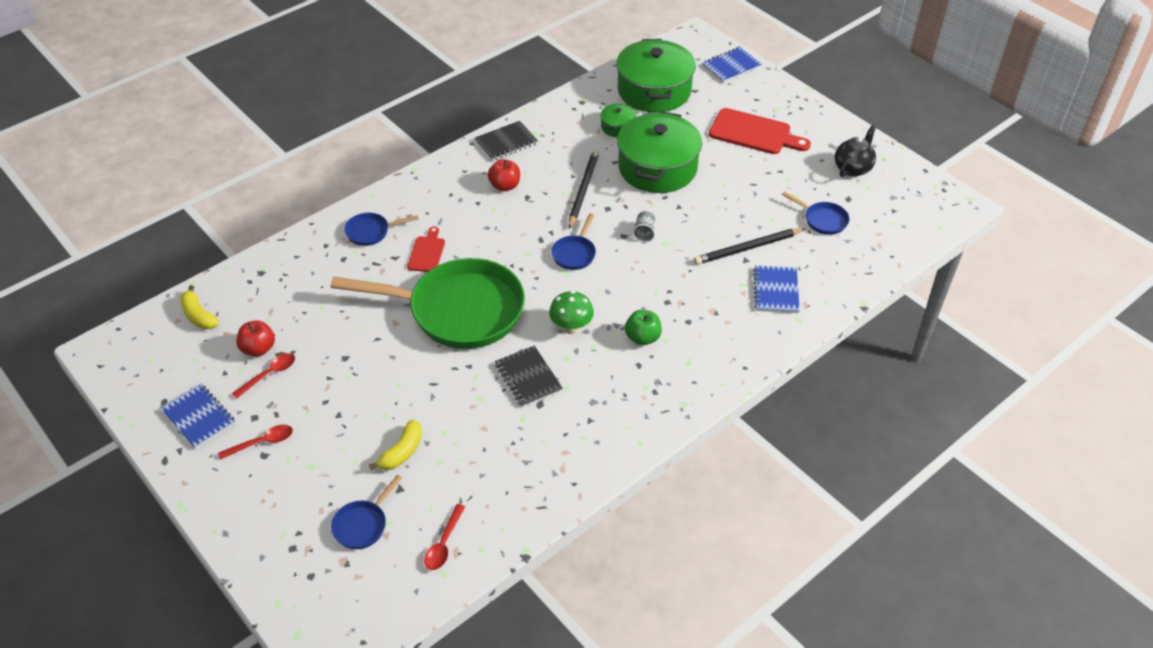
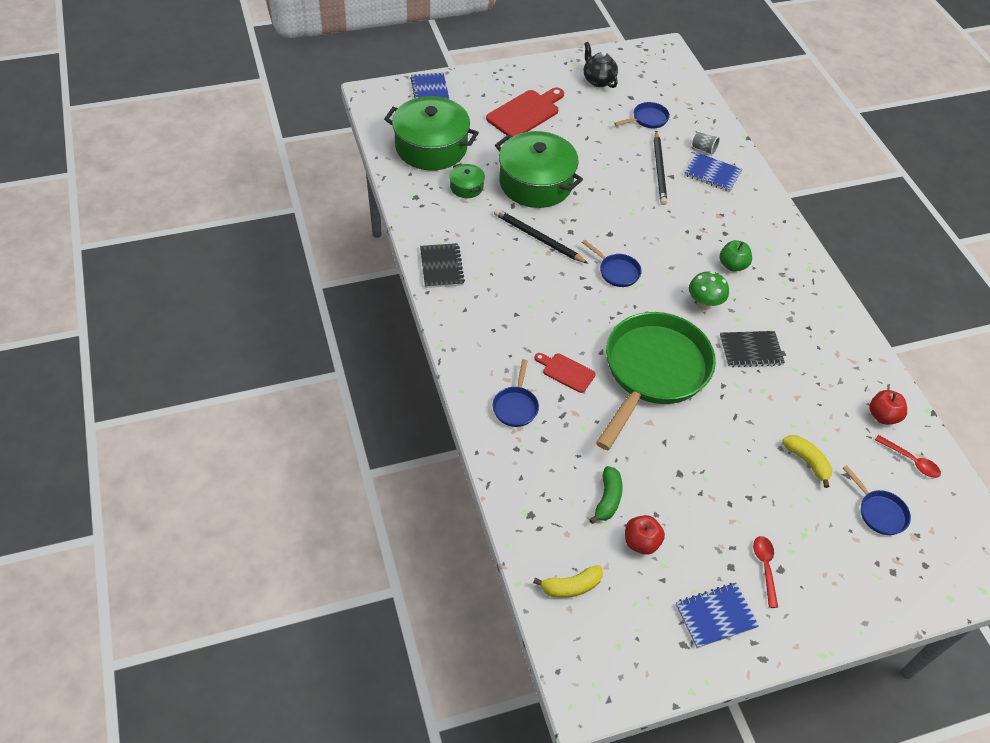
camera: 70 degrees left, 5 degrees up
(269, 375) = (679, 541): red spoon -> none
(296, 316) = (607, 499): none -> green banana
(505, 186) = (503, 288): red apple -> red apple (882, 416)
(644, 233) = (613, 221): grey cup -> grey cup (704, 149)

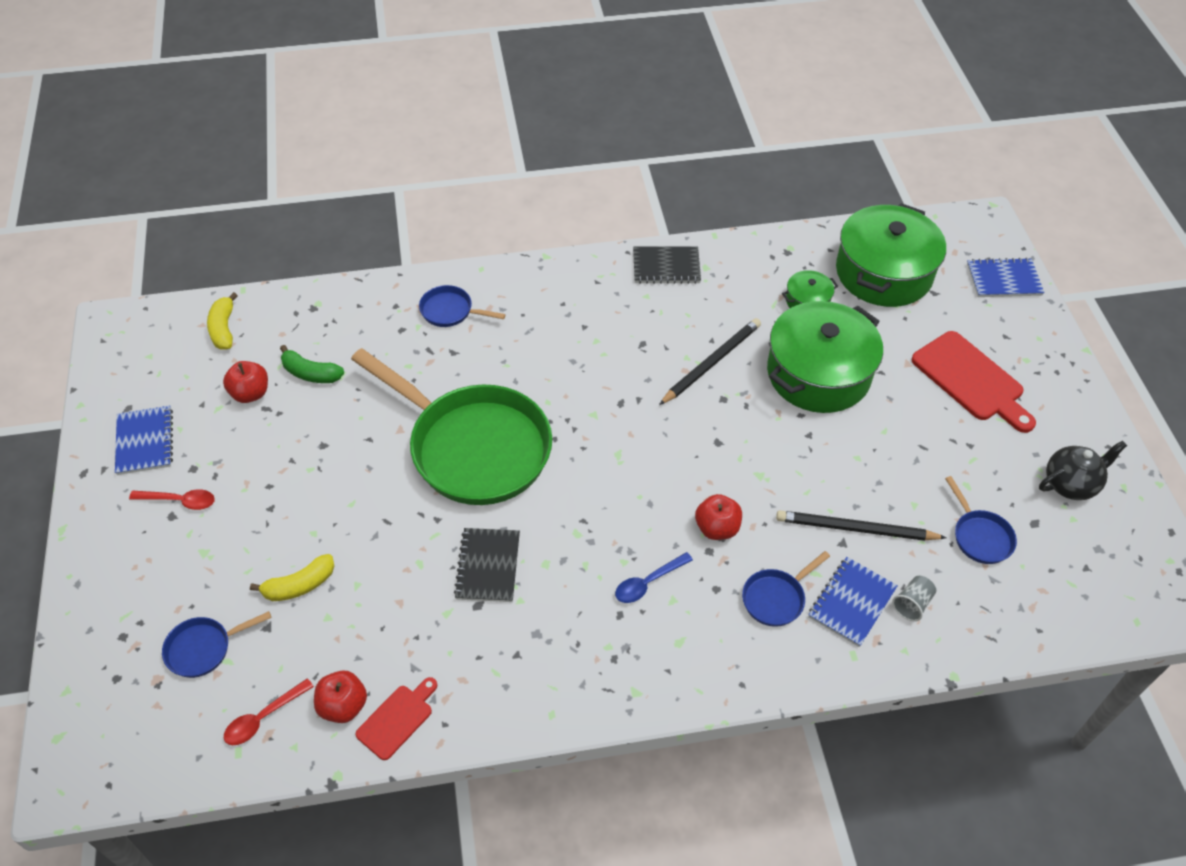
camera: 100 degrees right, 0 degrees up
(566, 372) = (489, 362): red cutting board -> red cutting board (397, 719)
(616, 271) = (646, 438): blue pan -> blue pan (776, 598)
(680, 233) = (717, 528): none -> red apple
(704, 304) = (578, 528): green mushroom -> none
(732, 265) = (648, 582): green apple -> blue spoon

